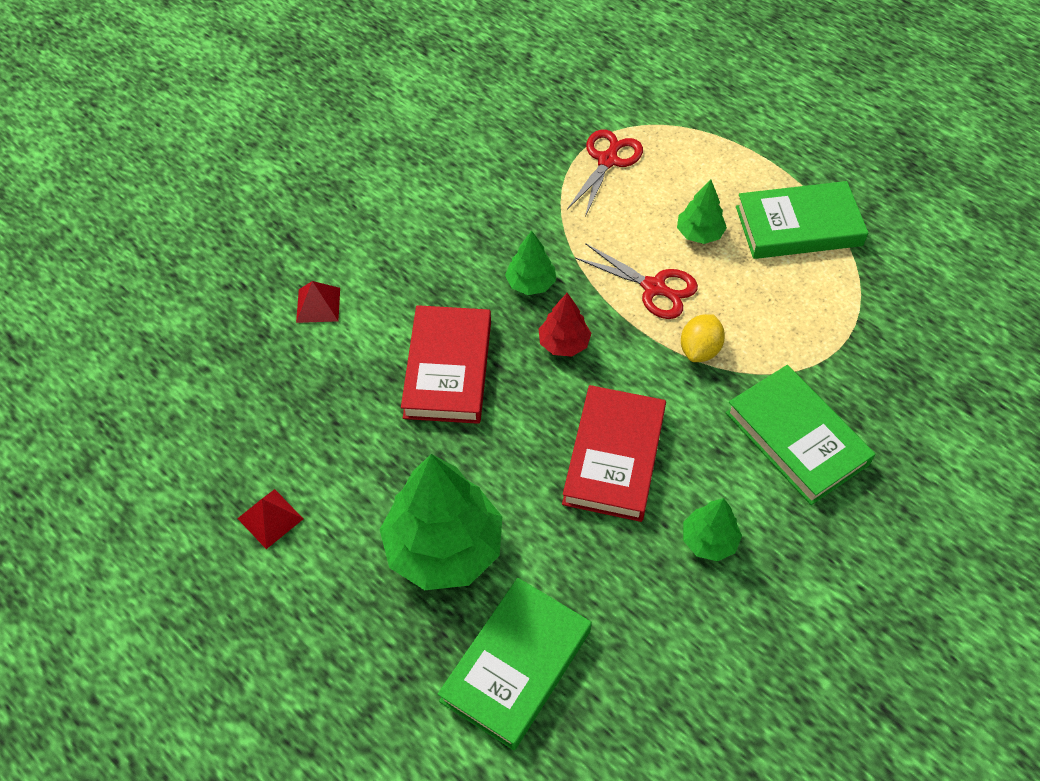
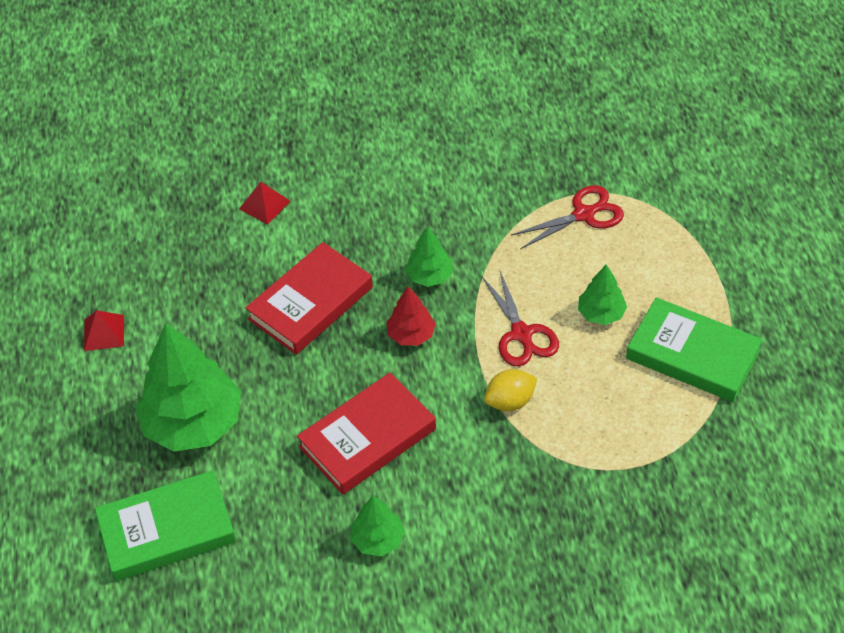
camera: 40 degrees right, 5 degrees down
(796, 438) = (519, 512): green book -> none

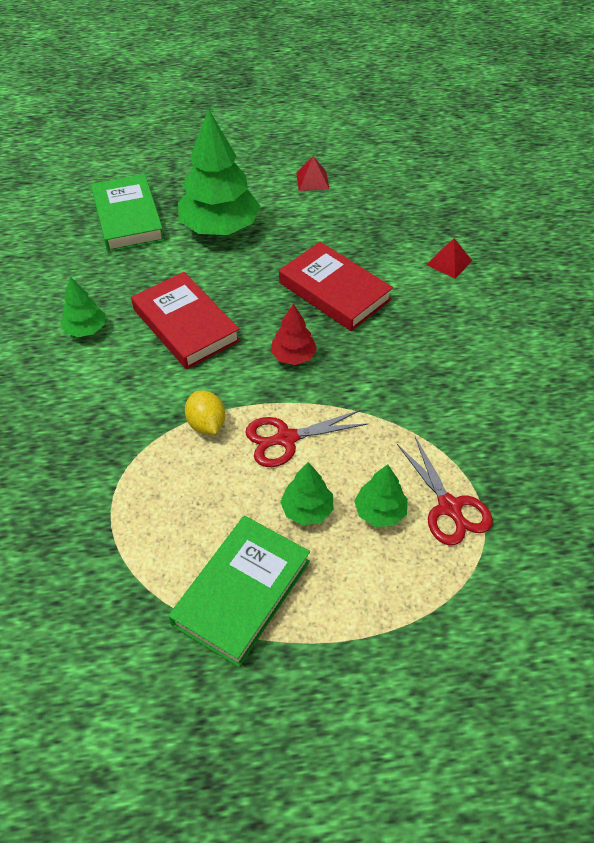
camera: 90 degrees right, 0 degrees up
(429, 276) = (363, 372): green tree -> green tree (380, 512)

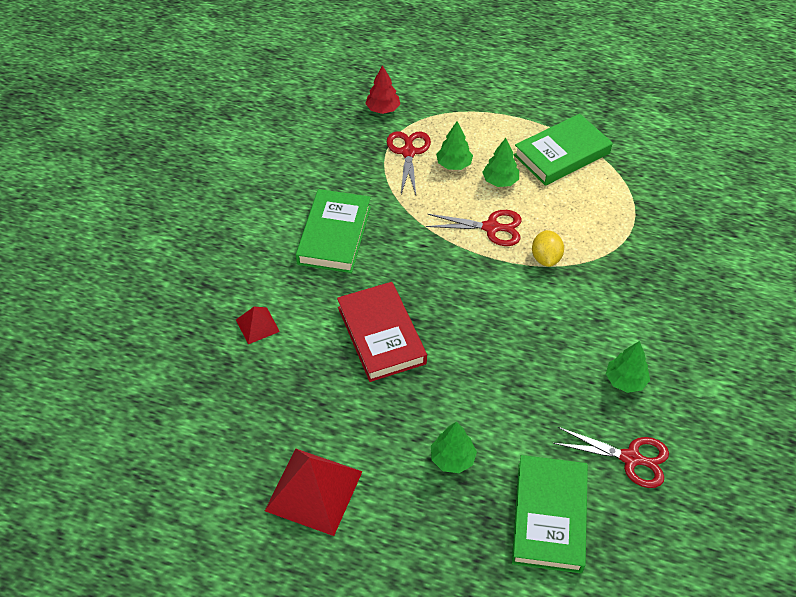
camera: 155 degrees left, 0 degrees up
(69, 272) = (631, 458): none -> red scissors
(186, 325) = (531, 351): red book -> none
(219, 228) = (452, 458): green tree -> green tree, size x0.49
(293, 356) = (452, 287): red tree -> red tree (382, 109)
(312, 180) = (314, 491): red pyramid -> red pyramid, size x1.94
(451, 366) = (334, 235): none -> green book

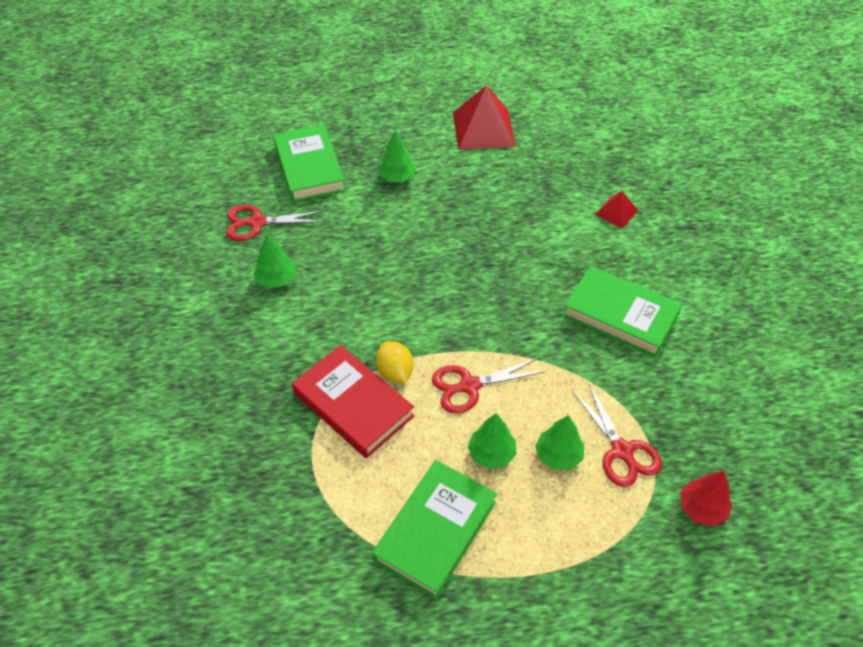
camera: 155 degrees right, 0 degrees up
(334, 235) = (620, 315): green book -> green book turned 45 degrees counterclockwise
(381, 335) = (509, 241): red book -> red book (353, 405)

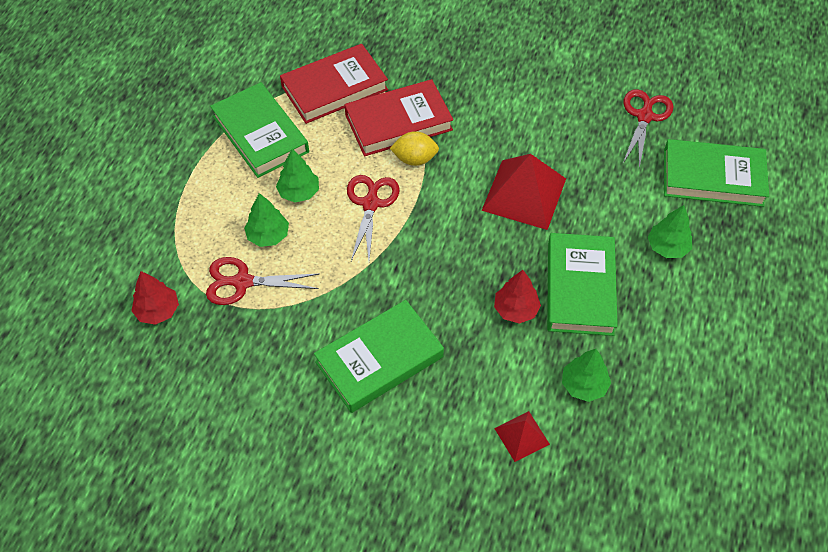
camera: 115 degrees right, 5 degrees up
(276, 280) = (562, 111): green tree -> green tree (583, 385)
(331, 487) = (334, 88): none -> red book
(468, 216) = (580, 288): none -> green book
(483, 129) = (724, 365): red pyramid -> red pyramid (524, 194)
(514, 247) = (516, 309): none -> red tree

